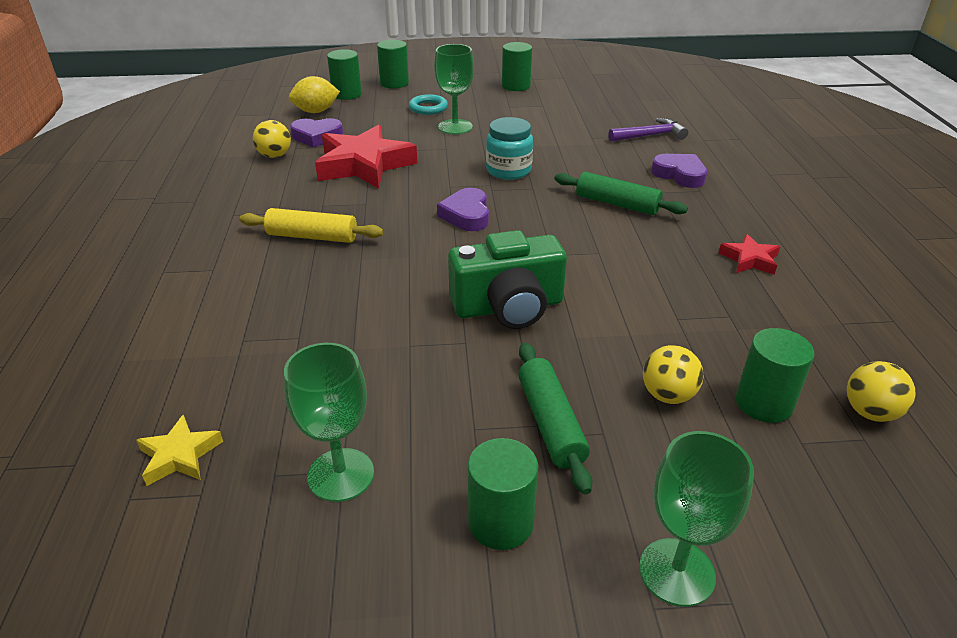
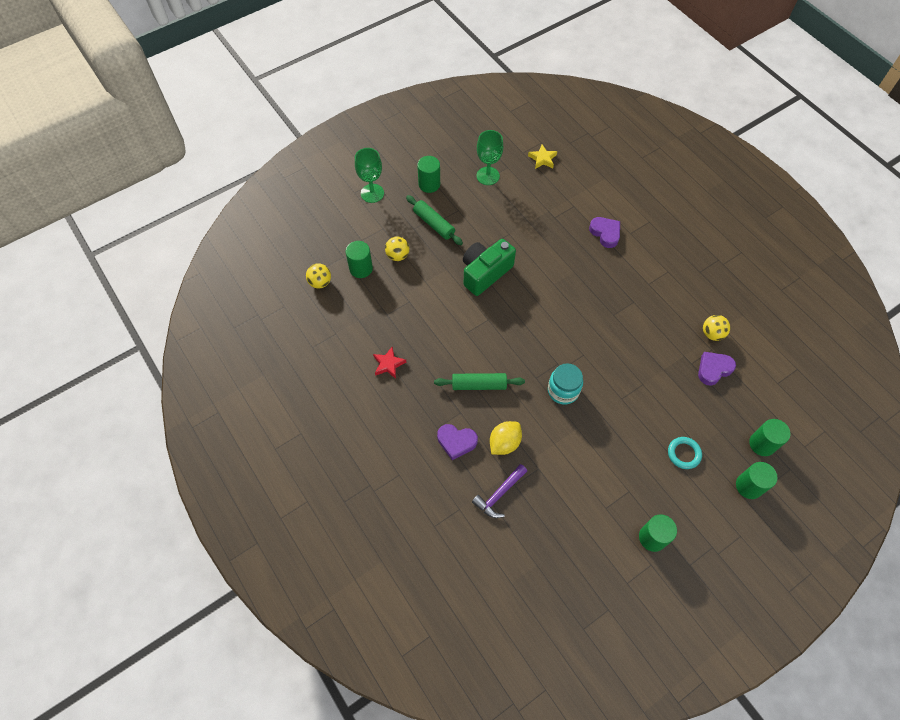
camera: 150 degrees right, 25 degrees up
(312, 236) = (612, 275): yellow rolling pin -> none
(316, 111) = (752, 403): yellow lemon -> yellow lemon (504, 443)
(364, 165) = (651, 351): red star -> none
(455, 127) = (640, 433): green goblet -> none
(466, 215) = (553, 331): purple heart -> purple heart (605, 233)

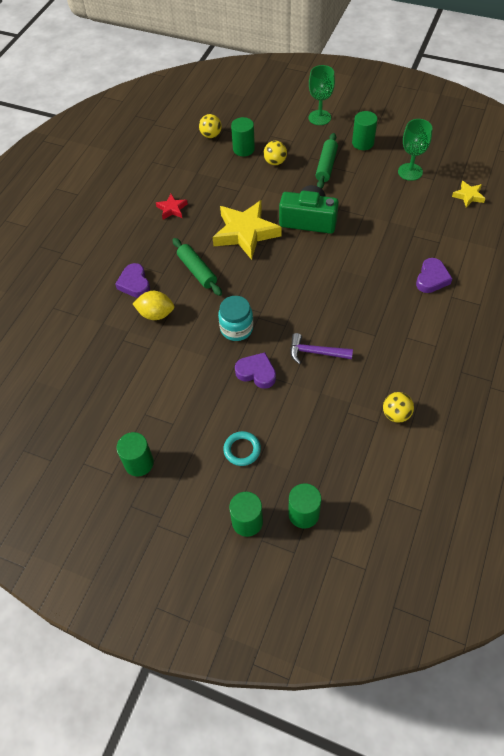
camera: 60 degrees right, 5 degrees down
(463, 325) = (245, 233): none -> yellow star
(499, 494) = (107, 334): purple hammer -> purple hammer (315, 352)
(713, 369) = (355, 434): purple heart -> purple heart (256, 373)

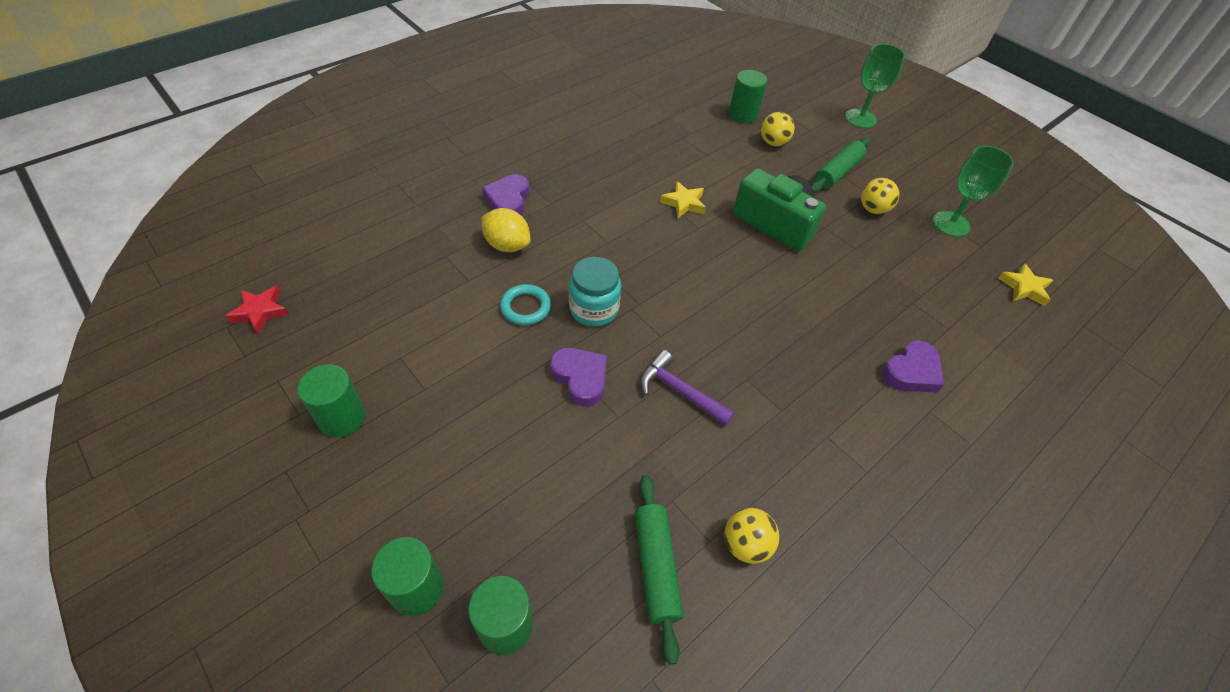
camera: 20 degrees right, 5 degrees down
(172, 209) = (612, 141): red star -> red star (260, 312)
(197, 271) = (593, 219): green rolling pin -> green rolling pin (656, 567)
(211, 135) = (713, 87): yellow ball -> yellow ball (873, 209)
(242, 450) = (486, 474): turquoise ring -> turquoise ring (525, 307)
(245, 233) = (683, 203): yellow star -> yellow star, size x0.48
(363, 143) = (902, 166): green cylinder -> none

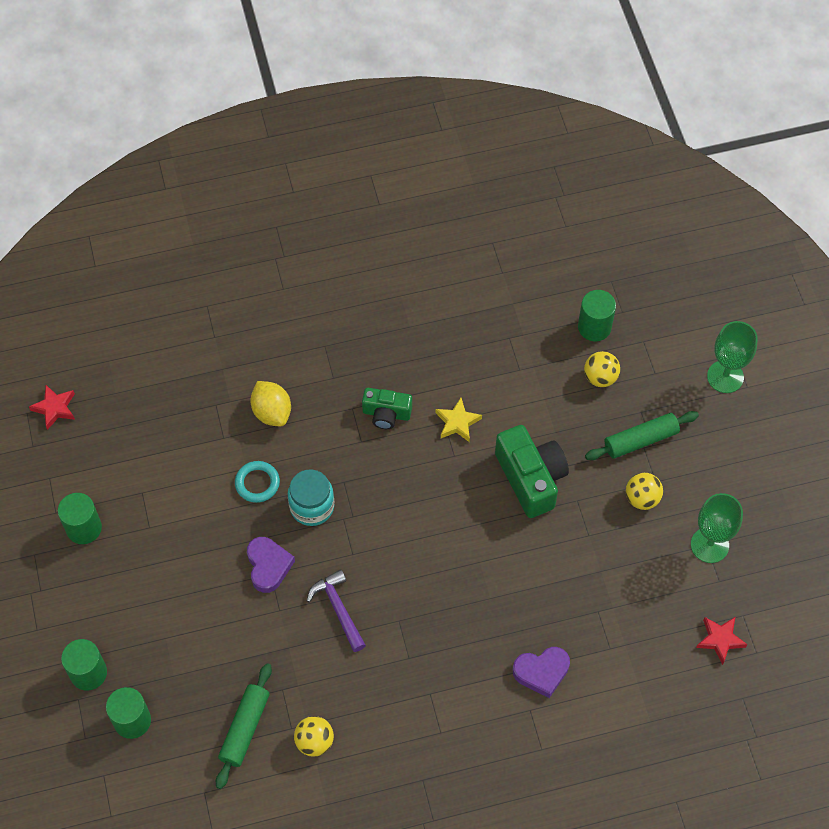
camera: 30 degrees right, 10 degrees up
(508, 200) = (296, 360): purple heart -> none
(617, 215) = (386, 414): none -> green camera
(1024, 288) = (720, 640): yellow star -> red star

